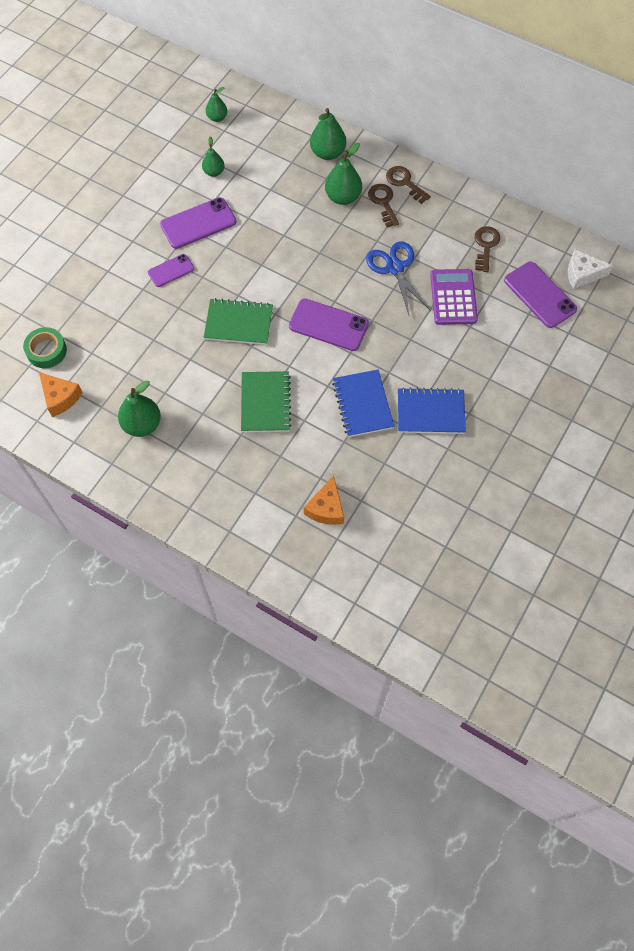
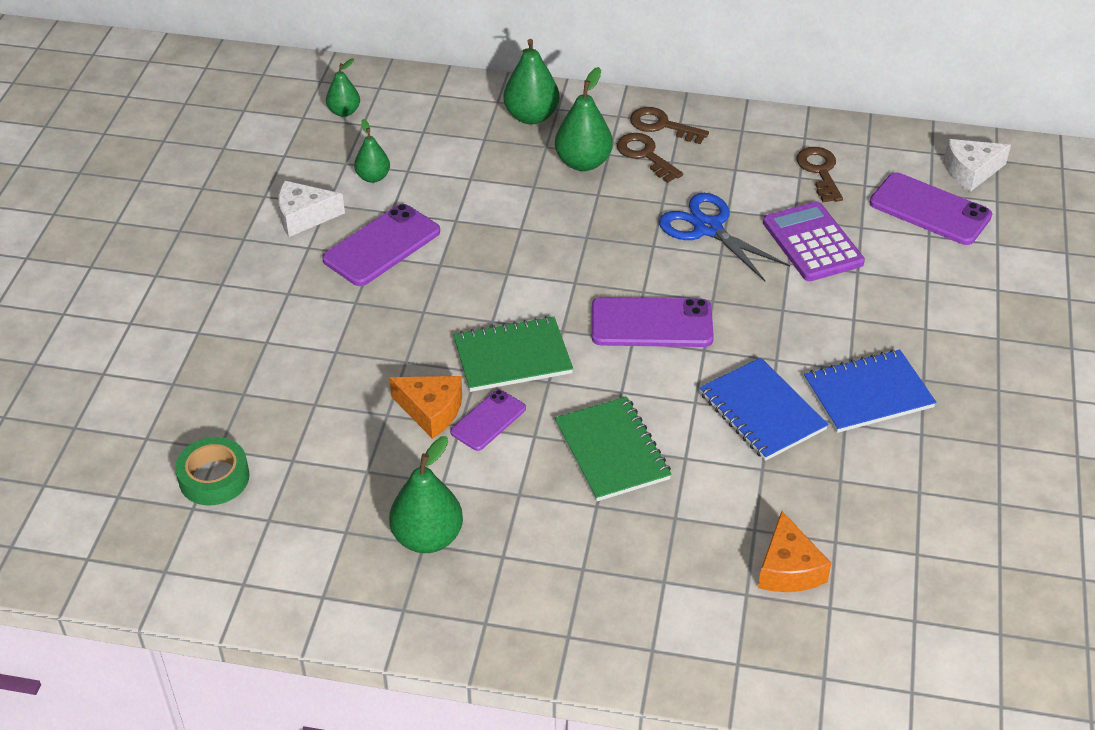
camera: 20 degrees left, 20 degrees down
(60, 397) = (269, 538): orange cheese -> orange cheese (431, 411)
(163, 189) = (304, 216): none -> white cheese
(171, 270) = (369, 316): purple phone -> purple phone (488, 420)

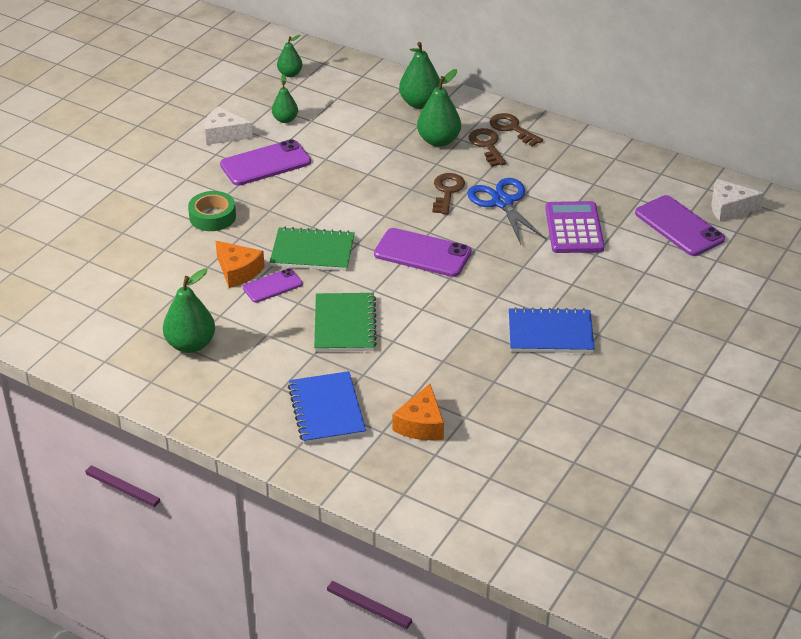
camera: 20 degrees right, 5 degrees down
(214, 478) = (76, 277): green tape -> green tape (212, 217)
(762, 411) = (465, 326): blue notebook -> blue notebook (326, 410)
(820, 171) = (611, 183): brown key -> brown key (447, 191)

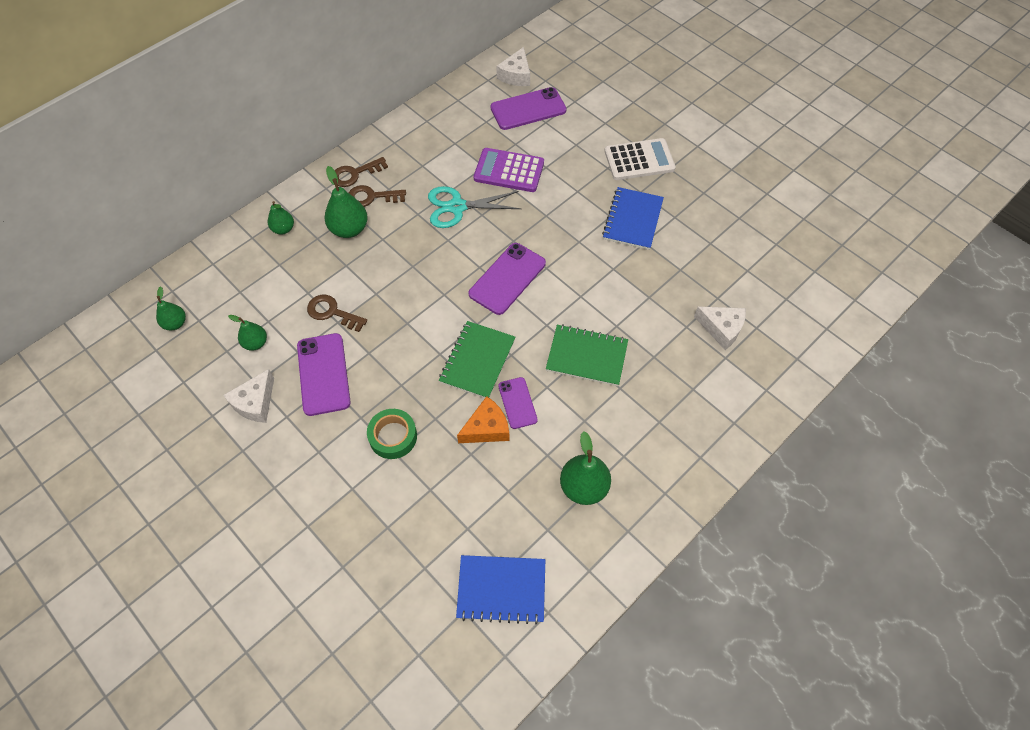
camera: 75 degrees left, 20 degrees up
(326, 410) = (693, 392): blue notebook -> blue notebook (501, 589)
(420, 103) = (283, 229): green pear -> green pear, size x0.61
(421, 424) = (721, 329): orange cheese -> white cheese
(447, 191) = (427, 241): brown key -> brown key (332, 312)
(502, 202) = (457, 207): blue scissors -> turquoise scissors
(649, 326) = (639, 160): none -> white calculator

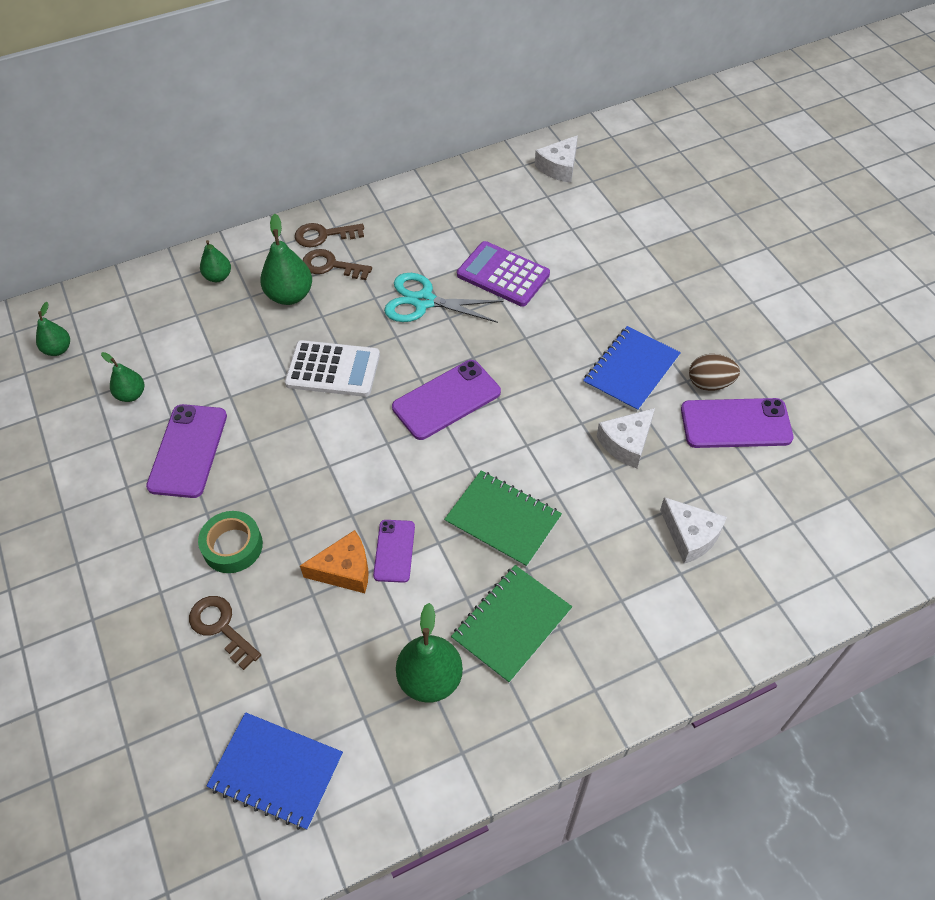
camera: 20 degrees right, 5 degrees down
(255, 403) = (100, 461): white cheese -> white cheese (626, 443)
(332, 312) = (229, 384): brown key -> brown key (221, 627)
(477, 361) = (369, 487): green notebook -> green notebook (511, 624)
(528, 109) = (557, 209): purple phone -> purple phone (735, 424)
(639, 160) = (669, 301): white calculator -> white calculator (333, 369)
(691, 214) = (710, 383): none -> brown egg

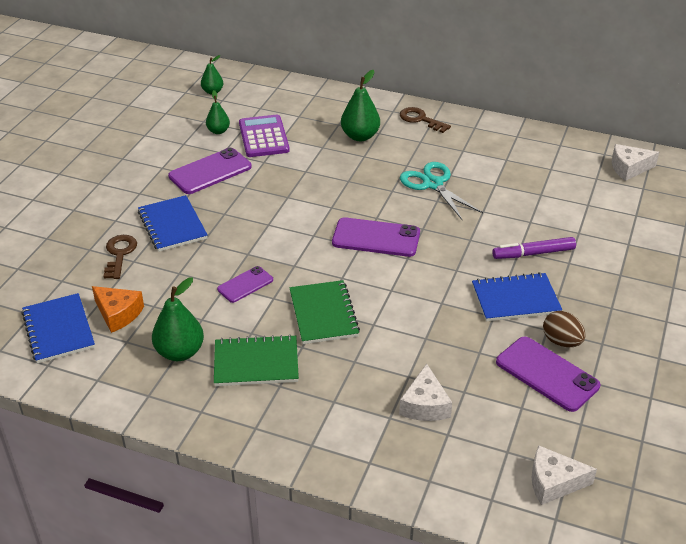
camera: 45 degrees right, 15 degrees down
(218, 277) = (334, 106): green pear -> none
(232, 546) = (172, 225): green tape -> blue notebook
(331, 266) = (403, 136): brown key -> none
(333, 369) = (333, 183): white calculator -> none
(344, 570) = (209, 274): orange cheese -> orange cheese (118, 314)
(503, 275) = (503, 200): purple calculator -> purple calculator (263, 137)
(590, 312) = (533, 253): none -> purple marker
(626, 443) = (455, 332): white cheese -> white cheese (553, 482)

